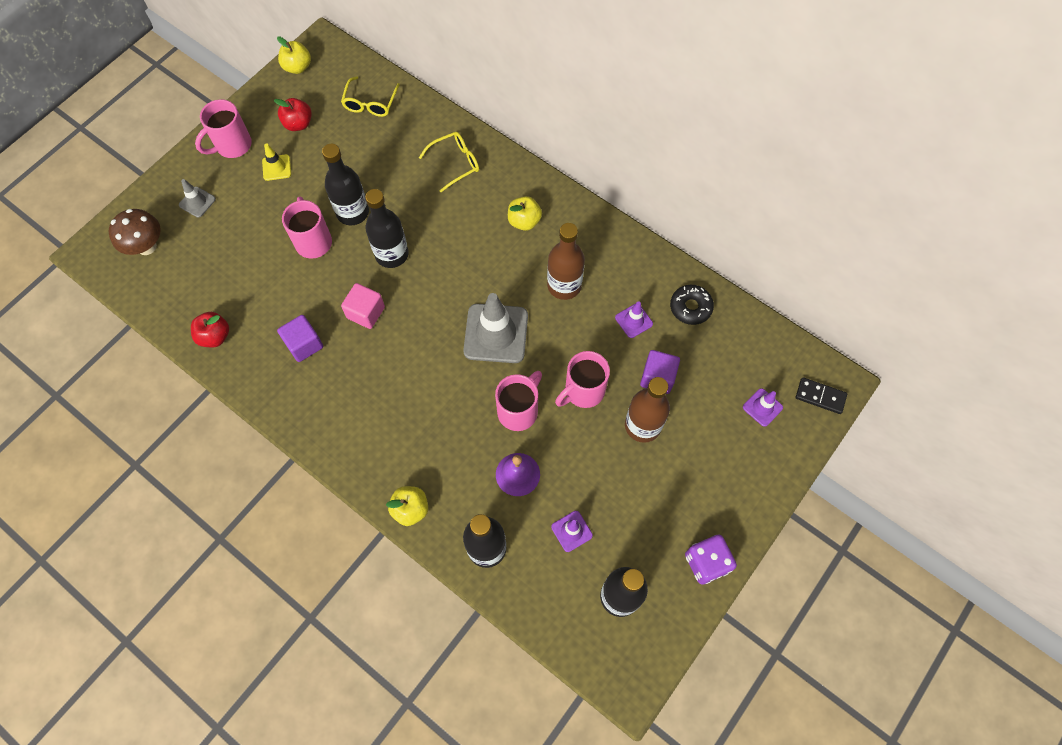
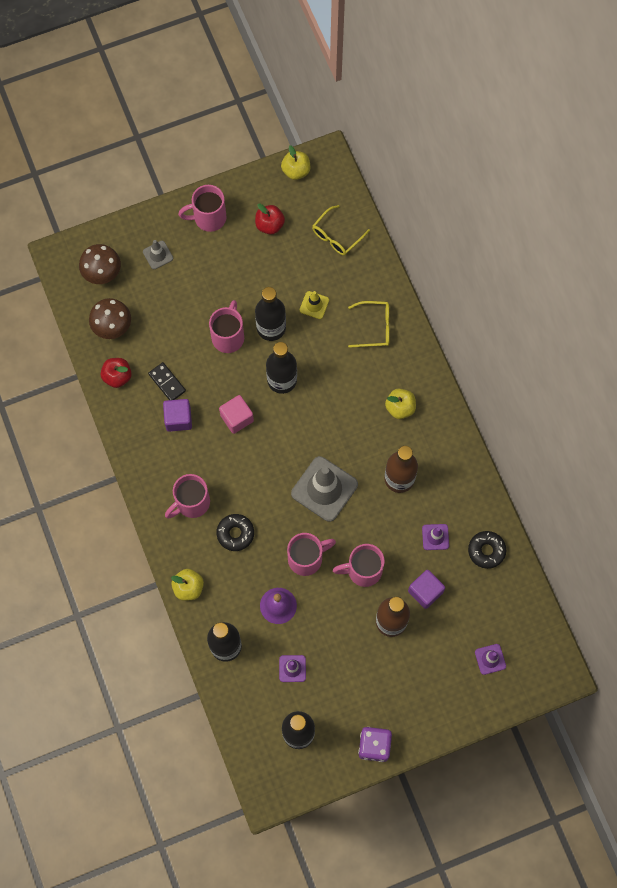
camera: 30 degrees right, 5 degrees up
(184, 291) = (112, 327): none -> brown mushroom
(276, 167) = (233, 256): yellow traffic cone -> yellow traffic cone (314, 305)
(365, 420) = (191, 503): none -> pink mug
(429, 426) = (235, 533): none -> black donut
(820, 396) = (540, 676): black domino -> black domino (167, 382)

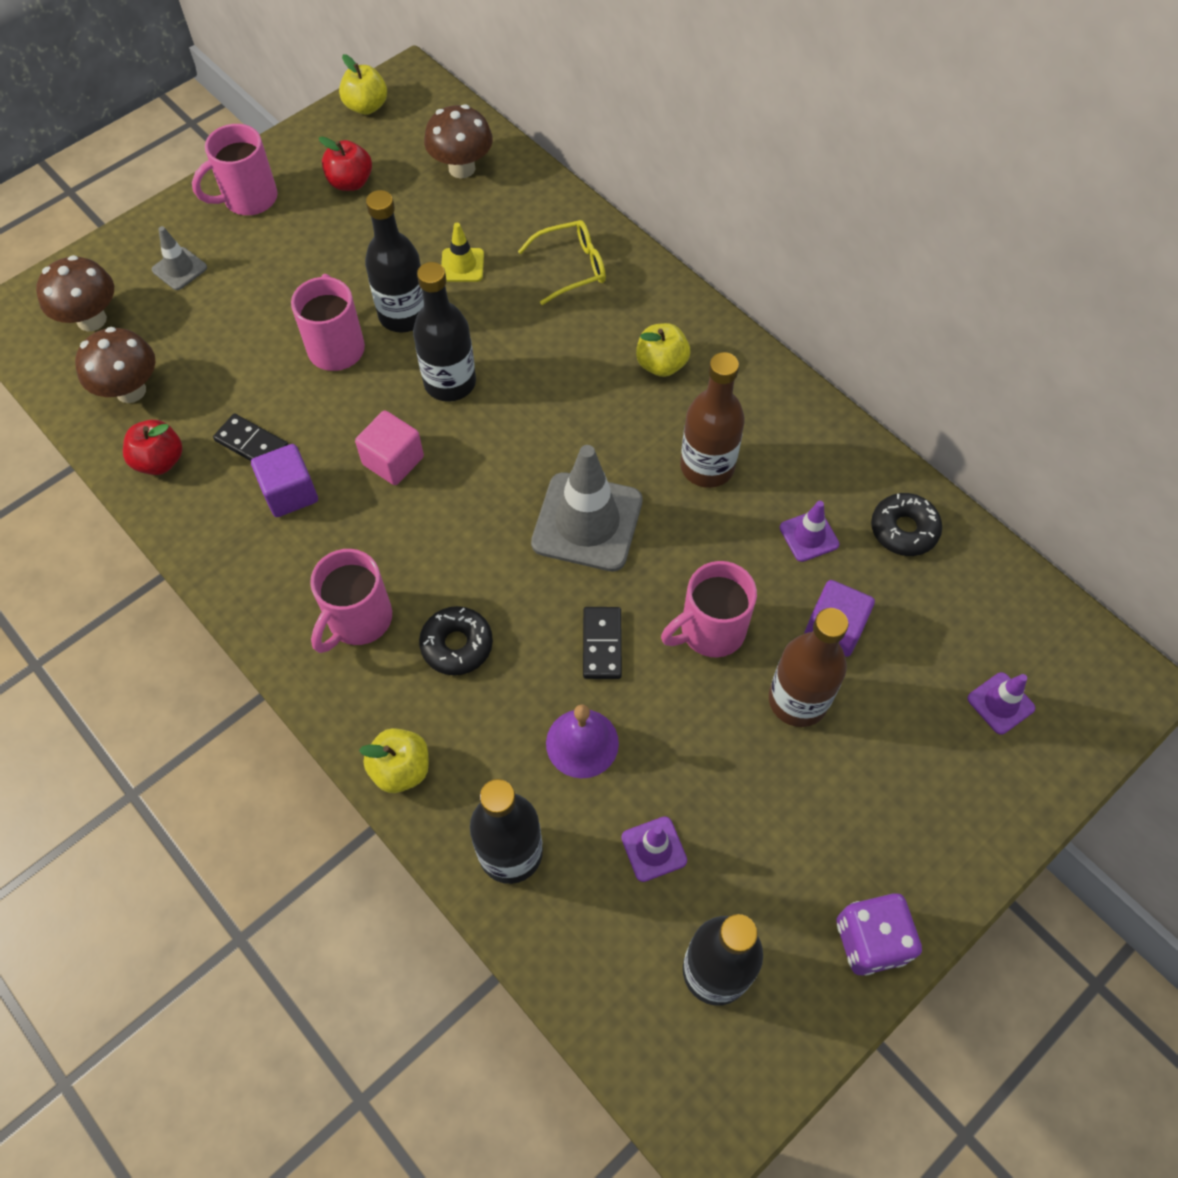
camera: 20 degrees left, 10 degrees down
(306, 558) = (602, 644): pink mug -> black domino
(337, 236) = (462, 168): yellow glasses -> brown mushroom

